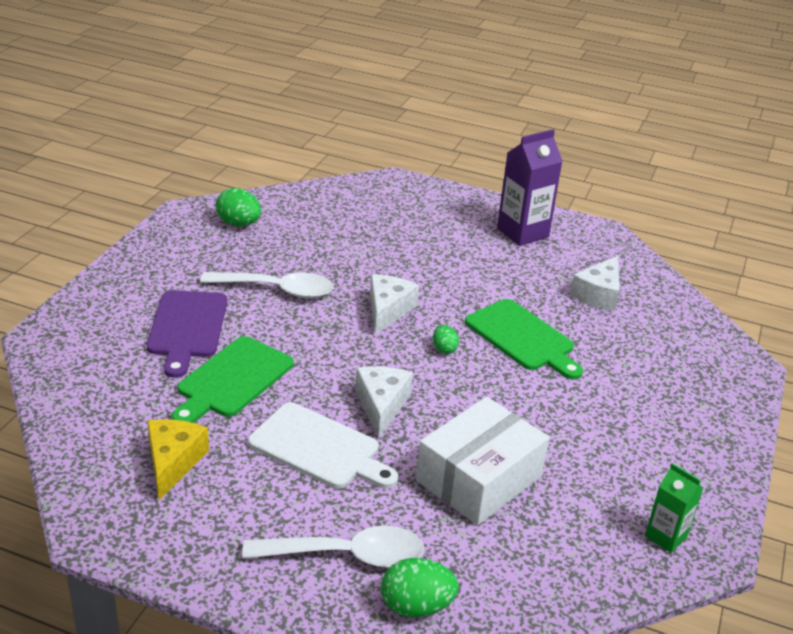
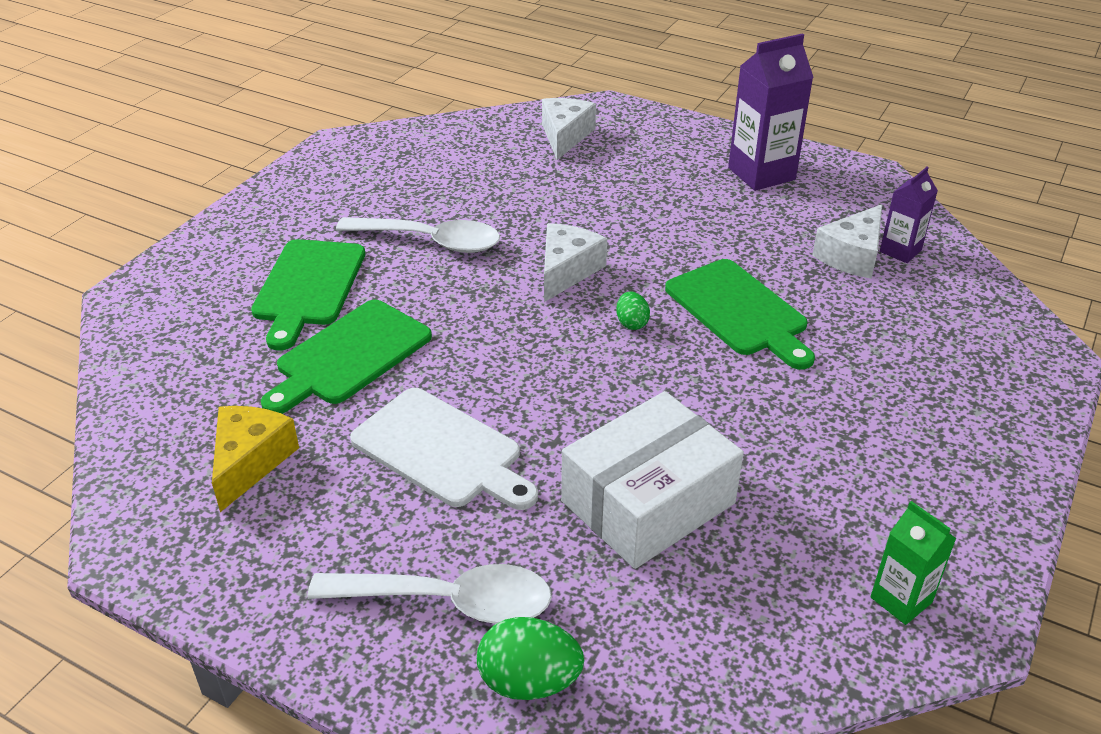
camera: 10 degrees right, 5 degrees up
(187, 328) = (308, 287): purple cutting board -> green cutting board
(239, 224) = (401, 158): green egg -> none
(381, 405) = (534, 396): white cheese -> white cheese (565, 136)
(633, 290) = (900, 251): none -> purple carton

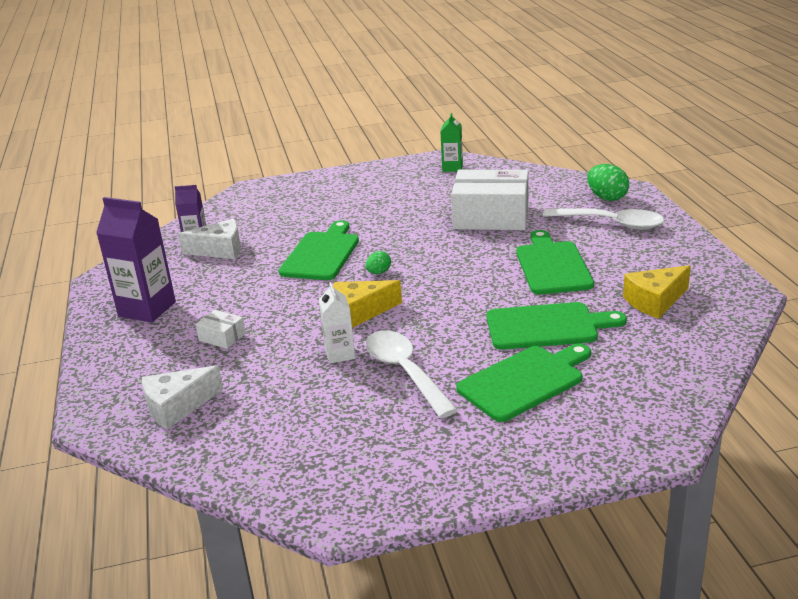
camera: 130 degrees left, 10 degrees down
(442, 450) = (552, 266): white cutting board -> green cutting board
(449, 601) = (611, 223): white spoon -> white spoon turned 150 degrees clockwise
(514, 226) = (340, 354): none -> white carton
(567, 271) = (360, 312): white cheese -> yellow cheese
(643, 188) = (222, 337): none -> white box

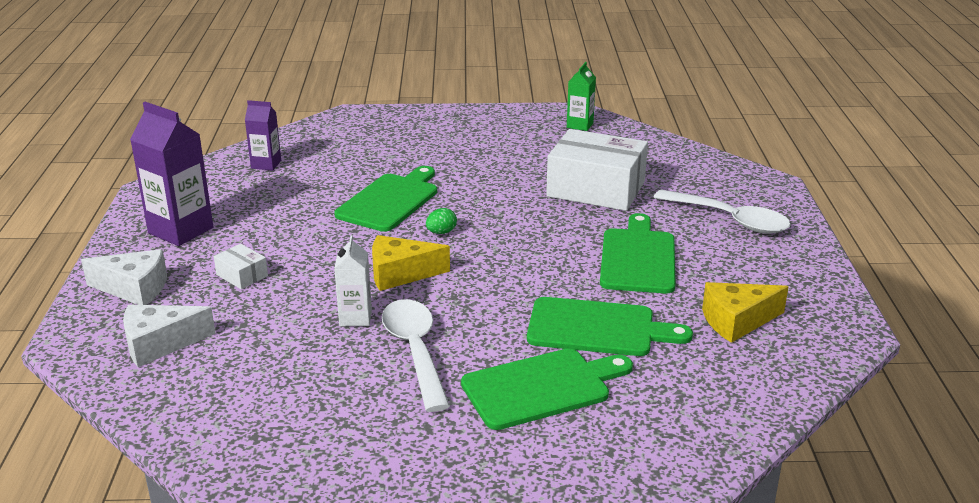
camera: 10 degrees right, 0 degrees up
(220, 250) = (286, 178): white cheese -> white cheese (134, 288)
(607, 197) = (739, 188): green egg -> none

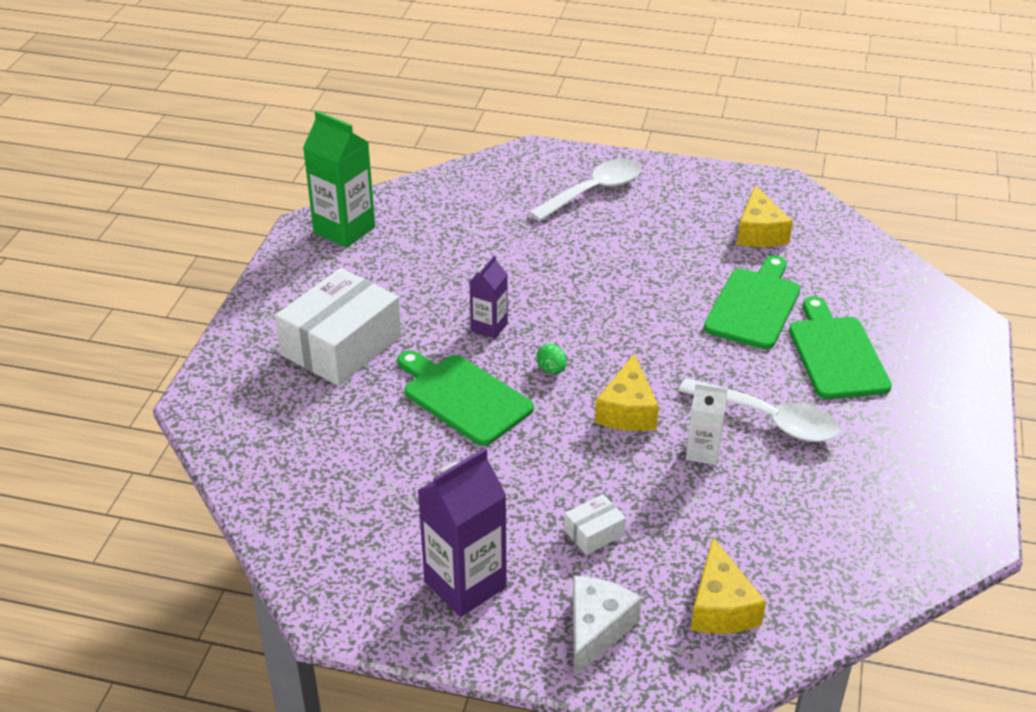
camera: 75 degrees left, 10 degrees up
(159, 344) = (721, 606): white cheese -> yellow cheese
(266, 164) = (312, 494): purple carton -> purple carton (489, 327)
(415, 351) = (769, 419): white spoon -> white spoon turned 150 degrees counterclockwise
(580, 125) = (344, 230): green carton -> green carton, size x1.75
(596, 189) = (500, 252): white box -> white box (341, 345)
(638, 258) = (644, 257): green cutting board -> none

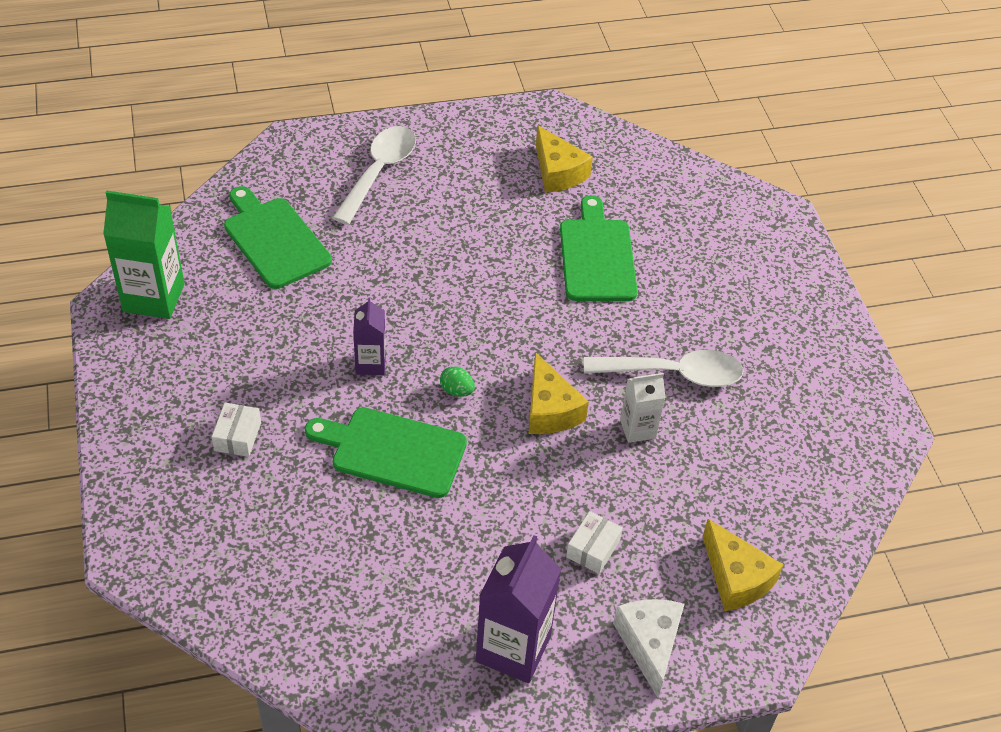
camera: 30 degrees left, 10 degrees up
(341, 345) = (238, 436): white box -> white box, size x0.43
(836, 354) = (692, 284): green cutting board -> green cutting board (274, 240)

